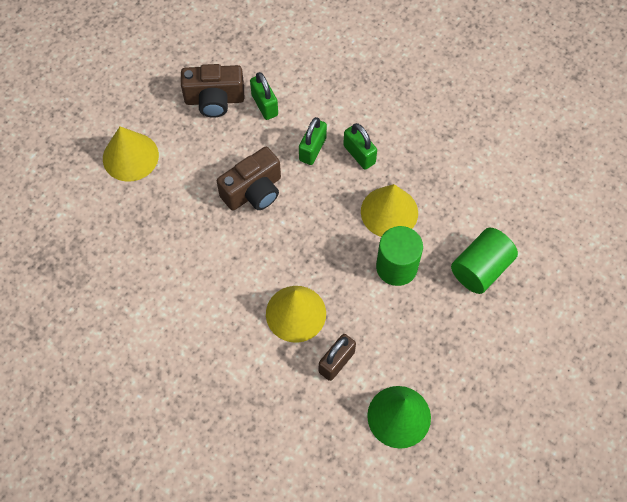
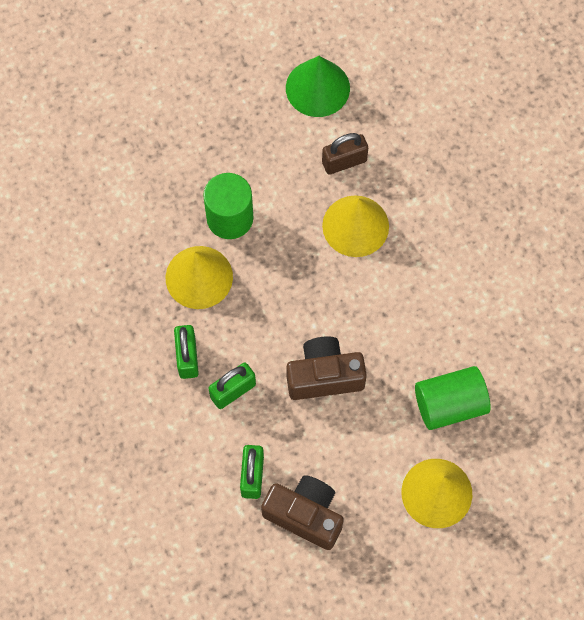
camera: 150 degrees left, 5 degrees up
(480, 269) = (150, 173): green cylinder -> green cylinder (449, 404)

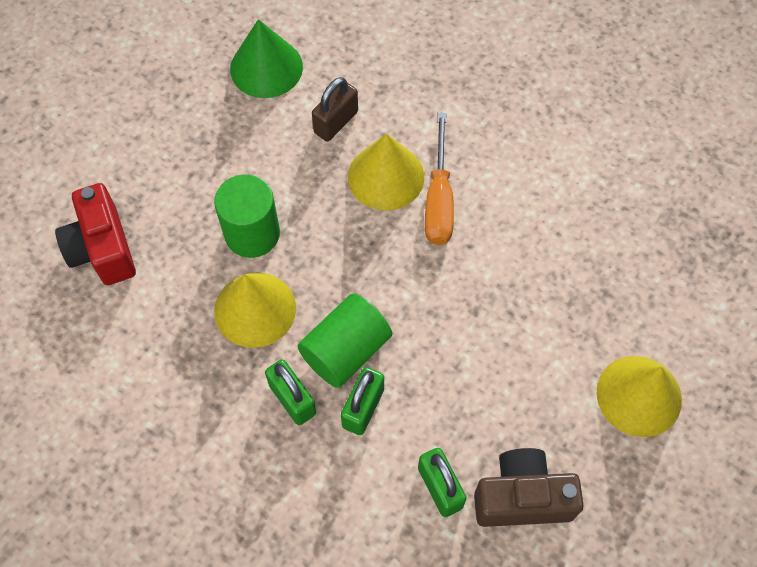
camera: 30 degrees left, 5 degrees down
(117, 172) = (102, 248): none -> red camera
(324, 376) = (449, 340): brown camera -> none
(384, 265) = (439, 199): none -> orange screwdriver
(449, 404) = (591, 299): green cylinder -> green cylinder (345, 350)

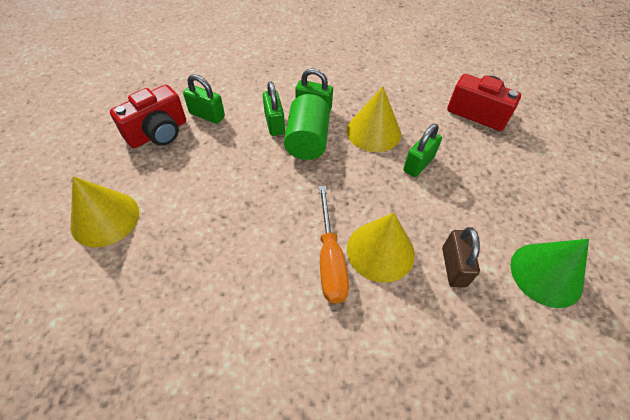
camera: 140 degrees right, 10 degrees down
(252, 233) = (418, 164): green cylinder -> green padlock
(439, 199) = (330, 259): orange screwdriver -> orange screwdriver turned 150 degrees counterclockwise
(522, 497) = (158, 133): brown camera -> red camera

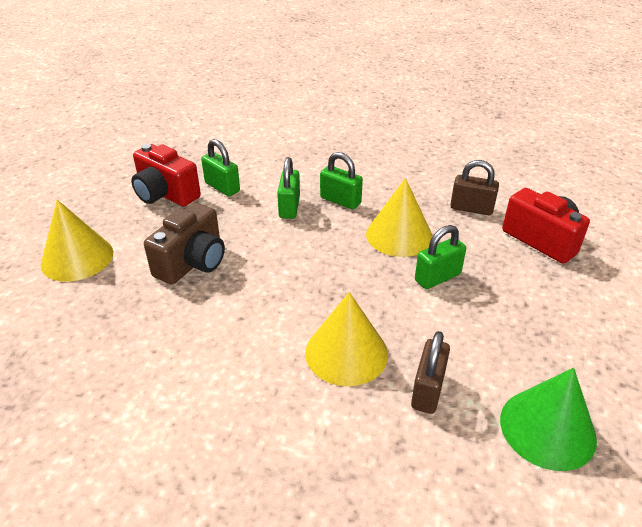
camera: 20 degrees right, 15 degrees down
(158, 133) = (165, 194): red camera -> red camera turned 60 degrees clockwise
(216, 197) = (192, 262): none -> brown camera
(307, 141) = (317, 230): green cylinder -> none
(330, 259) = (284, 347): orange screwdriver -> none
(416, 95) = (471, 208): none -> brown padlock

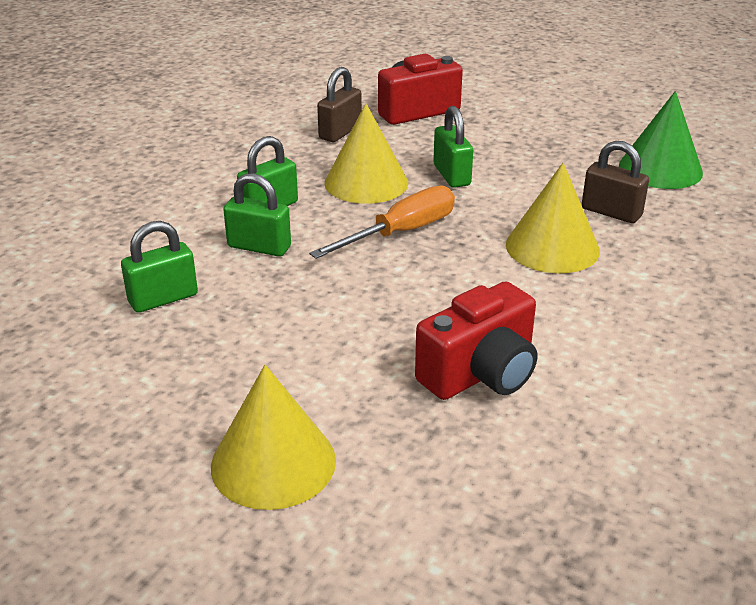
camera: 75 degrees left, 5 degrees down
(165, 194) = (142, 358): red camera -> red camera (480, 373)
(192, 262) = (345, 340): brown camera -> none
(333, 264) = (401, 232): none -> orange screwdriver

